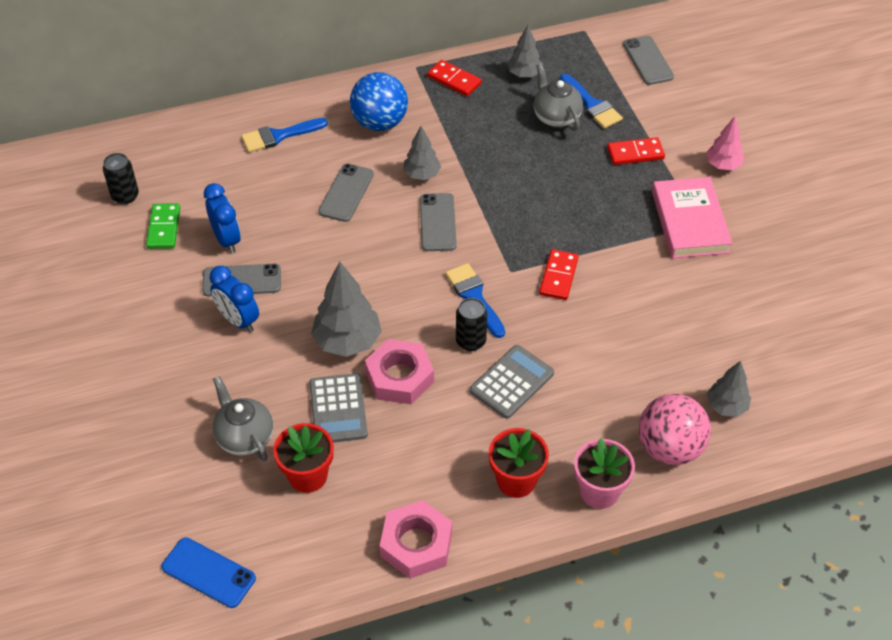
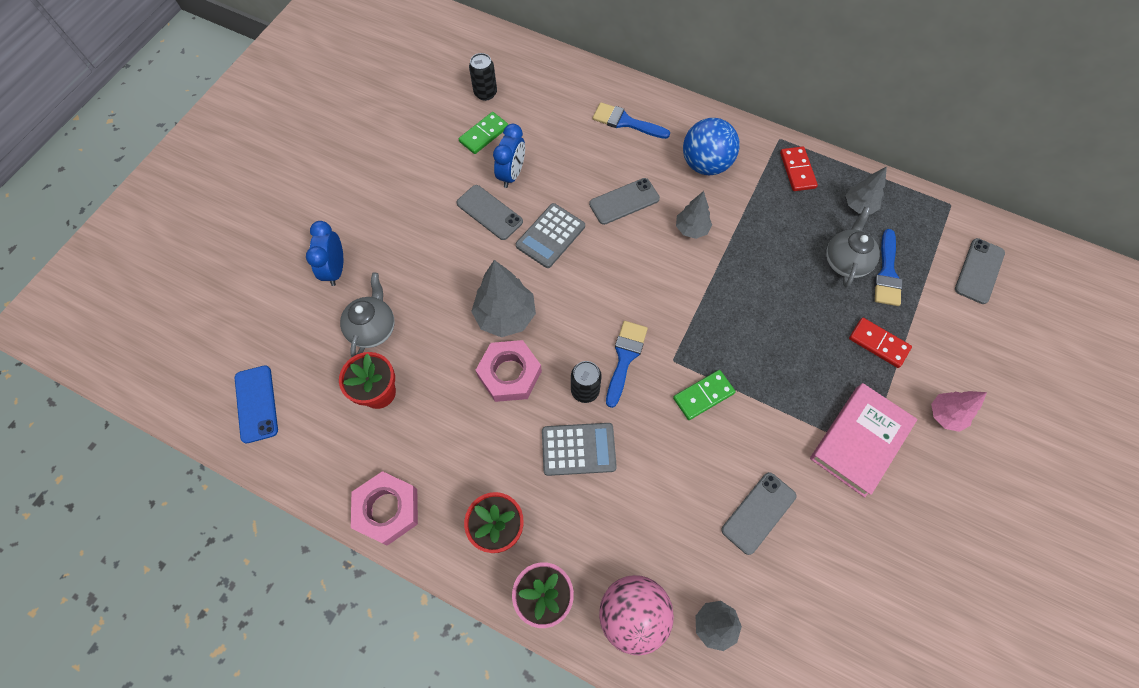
camera: 45 degrees right, 15 degrees up
(238, 320) = (457, 240): blue clock -> blue clock (335, 269)
(338, 409) = (447, 361): grey calculator -> grey calculator (550, 236)
(438, 222) = (662, 276): grey phone -> grey phone (758, 513)
(558, 276) = (703, 396): red domino -> green domino

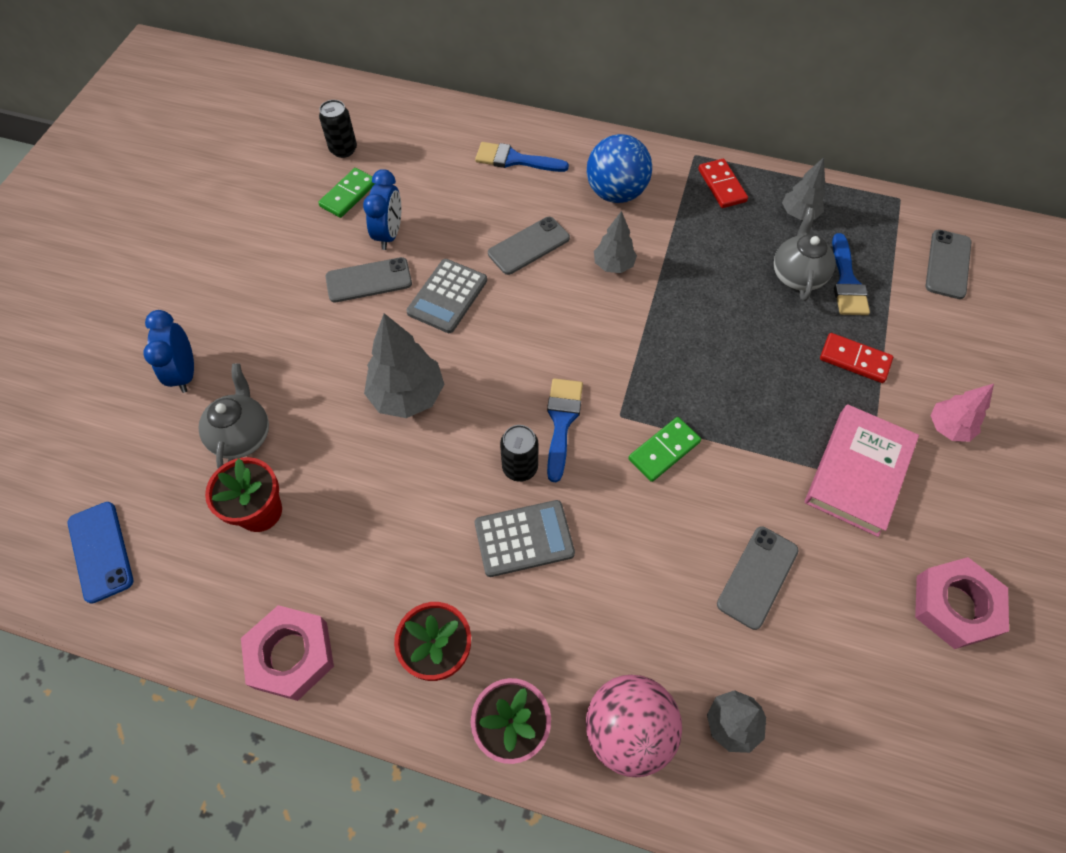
camera: 10 degrees left, 5 degrees down
(489, 212) = (369, 280): grey phone -> grey phone turned 45 degrees counterclockwise
(509, 374) = (423, 463): pink nut -> pink nut (954, 606)

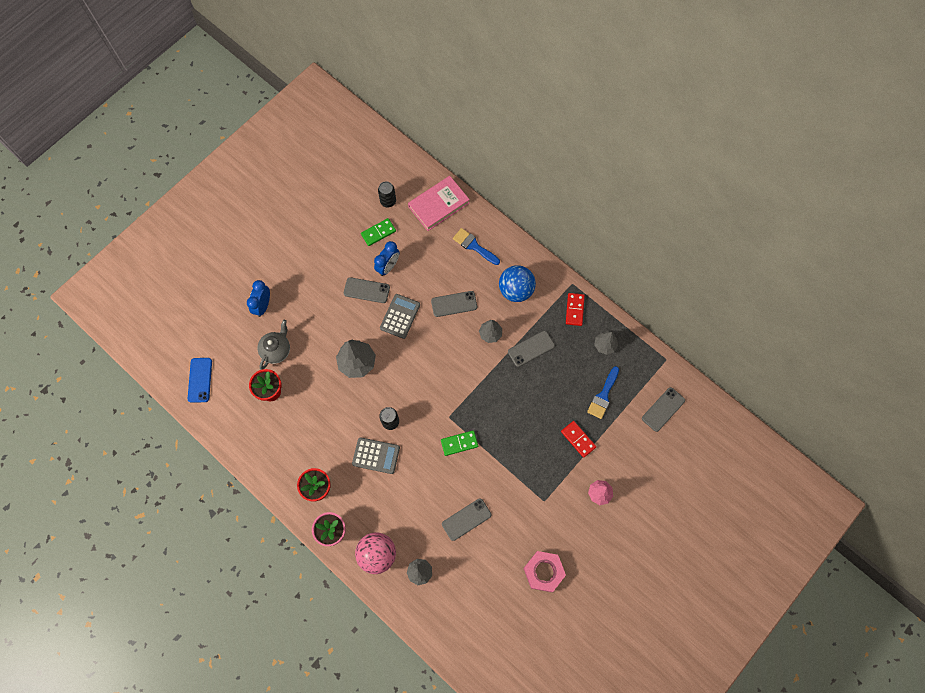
camera: 25 degrees right, 10 degrees up
(291, 655) = (259, 461): pink nut -> none
(447, 296) = (400, 316): grey calculator -> grey calculator turned 150 degrees clockwise
(562, 421) = (420, 408): blue brush -> none
(691, 261) = (531, 348): none -> grey phone
(797, 275) = (580, 381): grey teapot -> none
(858, 472) = (542, 494): pink book -> pink book (438, 205)

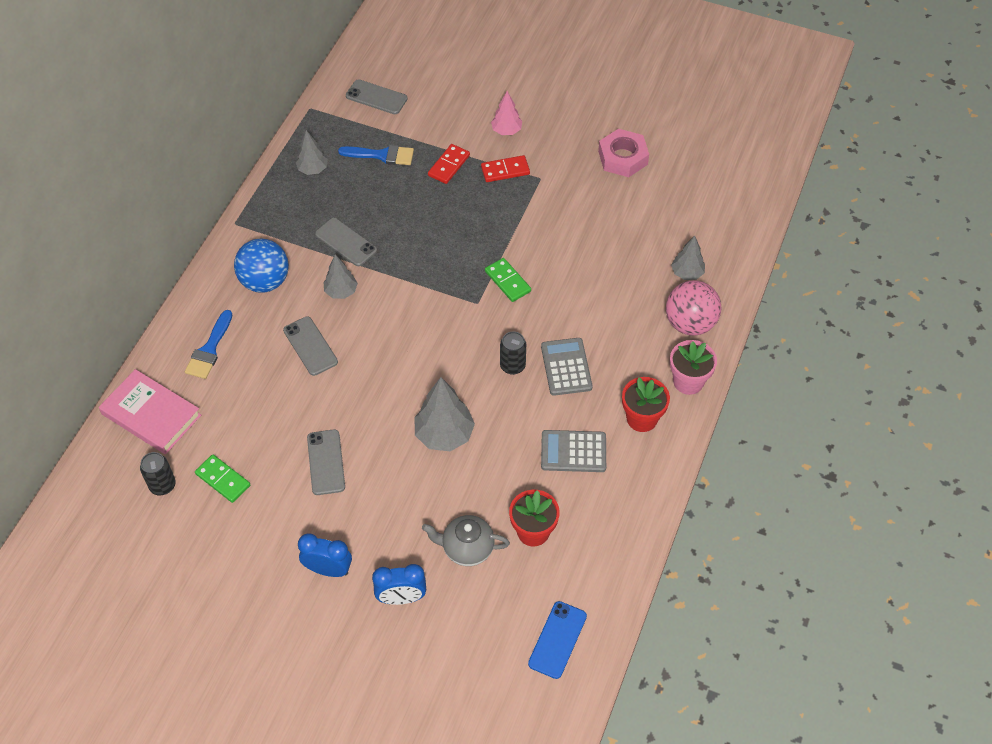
camera: 110 degrees left, 15 degrees down
(200, 380) = (557, 640): blue phone -> blue phone turned 45 degrees counterclockwise
(388, 266) = (277, 447): blue clock -> blue clock (328, 569)
(400, 316) = (353, 405): grey calculator -> grey calculator (573, 451)
(466, 519) = (600, 246): grey phone -> none
(574, 310) = (273, 211): red domino -> red domino (505, 170)

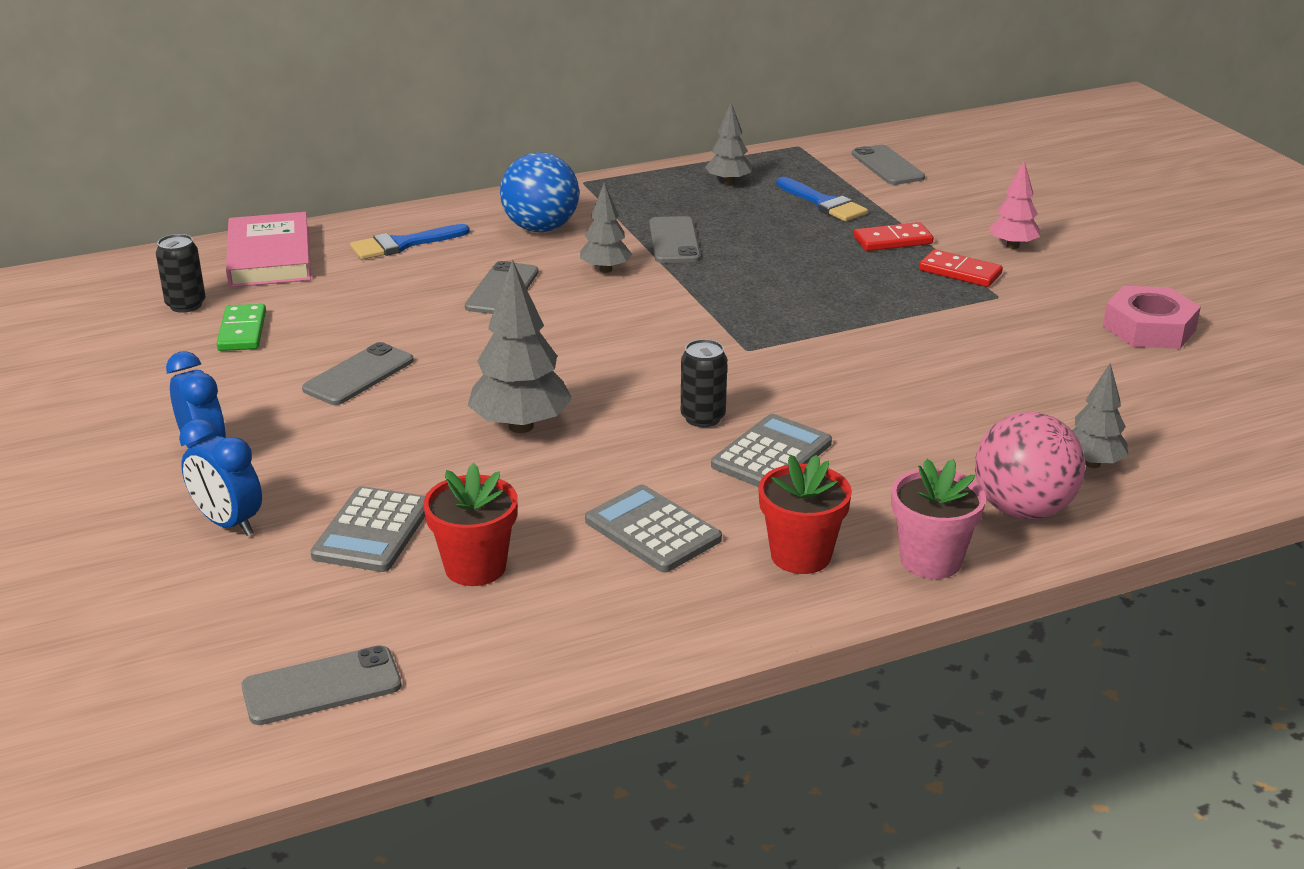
camera: 45 degrees right, 25 degrees down
(467, 548) = (372, 531): grey teapot -> grey calculator
(508, 281) = (816, 351): green domino -> none
(557, 640) = (322, 686): blue phone -> grey phone

